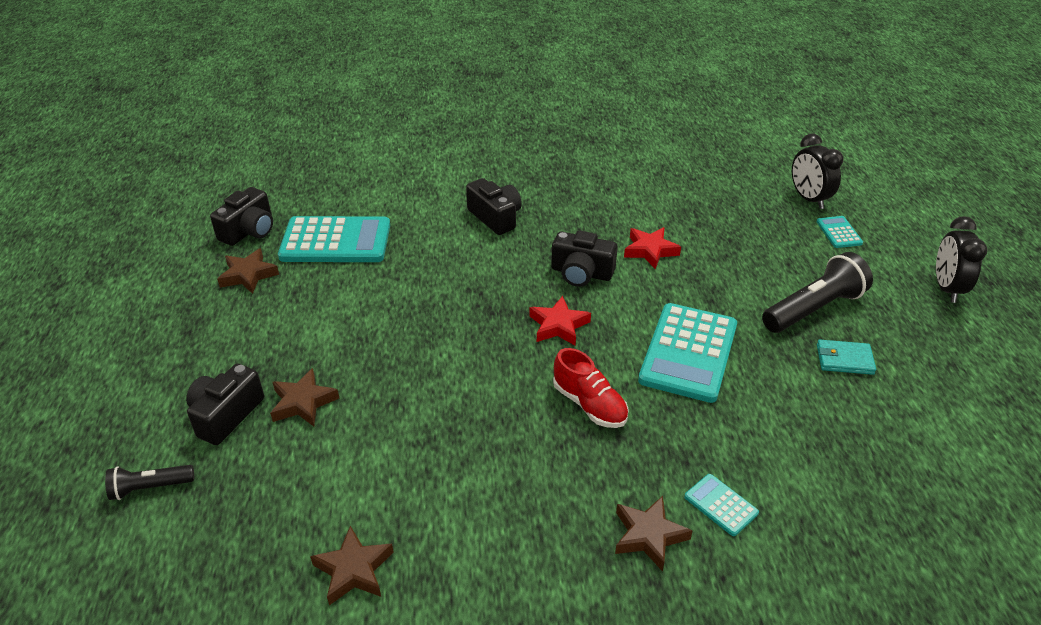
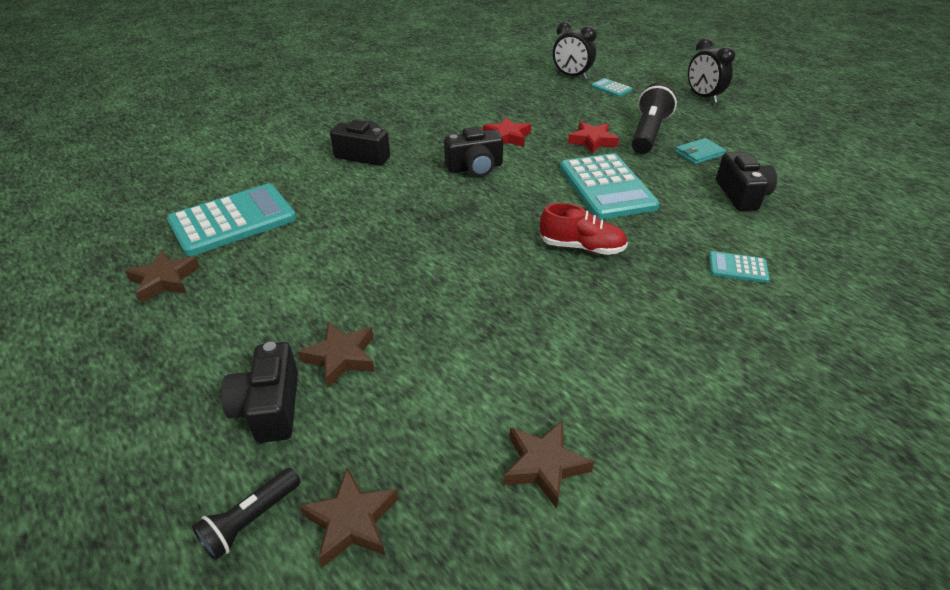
camera: 35 degrees left, 0 degrees up
(249, 231) = (126, 245): black camera -> black camera (741, 195)
(558, 325) = (498, 206): red star -> red star (592, 141)
(649, 535) = (721, 310): brown star -> brown star (352, 521)

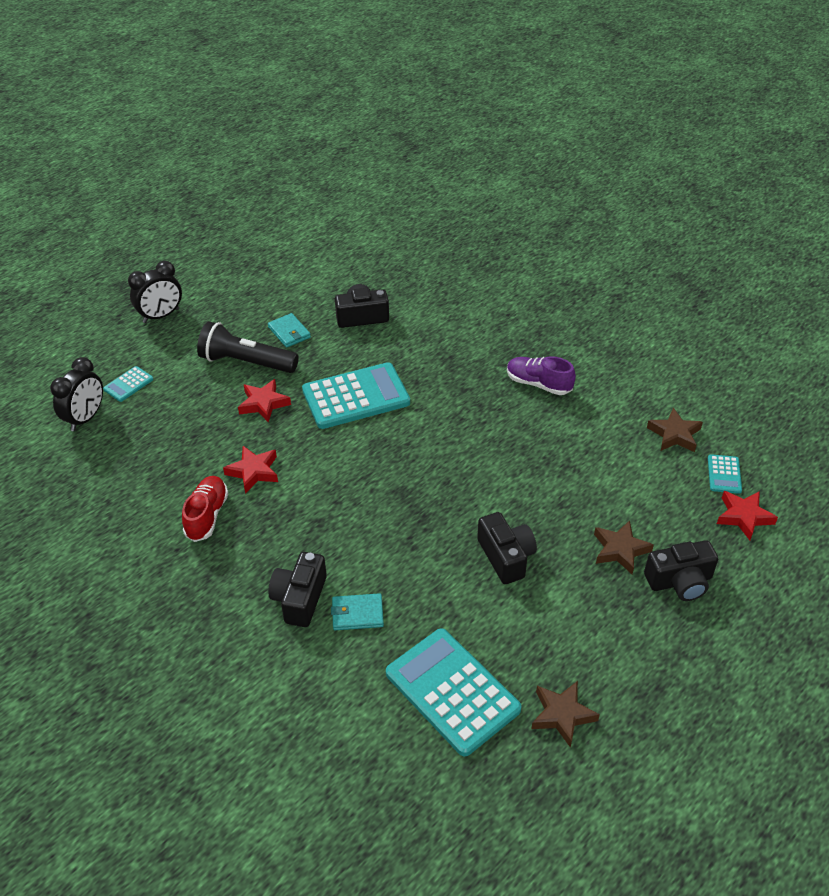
camera: 95 degrees left, 5 degrees up
(251, 520) = (763, 565): black flashlight -> none
(337, 179) = (357, 614): none -> turquoise wallet
(352, 521) = (743, 516): brown star -> red star
(475, 167) = (324, 494): black camera -> black camera (506, 557)
(581, 247) = (454, 415): red shoe -> red shoe (207, 515)
(646, 323) = (538, 384): none -> purple shoe
(738, 268) = (465, 332): turquoise calculator -> turquoise calculator (724, 474)

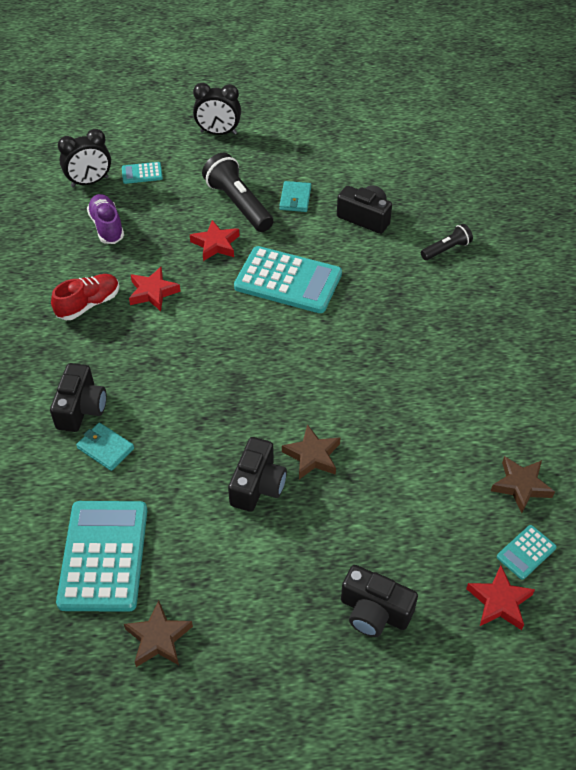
camera: 40 degrees right, 5 degrees up
(300, 598) = (81, 408): black camera -> black camera turned 135 degrees clockwise
(448, 306) = (446, 249): none -> black flashlight
(538, 384) = (448, 363): purple shoe -> purple shoe (107, 227)
(620, 550) = (354, 548): brown star -> brown star (312, 456)

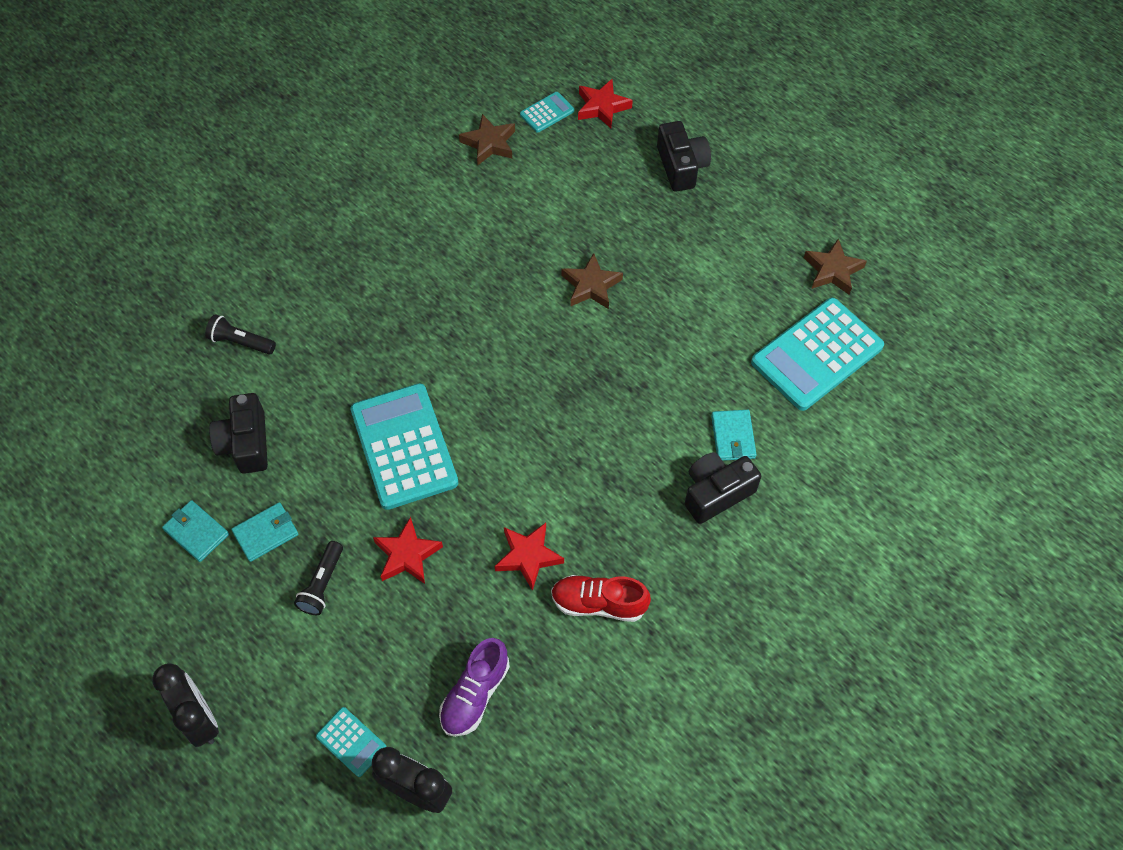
camera: 130 degrees left, 10 degrees up
(238, 204) = (322, 584): black flashlight -> black flashlight, size x0.55
(257, 485) = (655, 302): black camera -> none
(326, 174) = (196, 532): none -> turquoise wallet
(526, 552) = (547, 112): turquoise calculator -> turquoise calculator turned 45 degrees counterclockwise

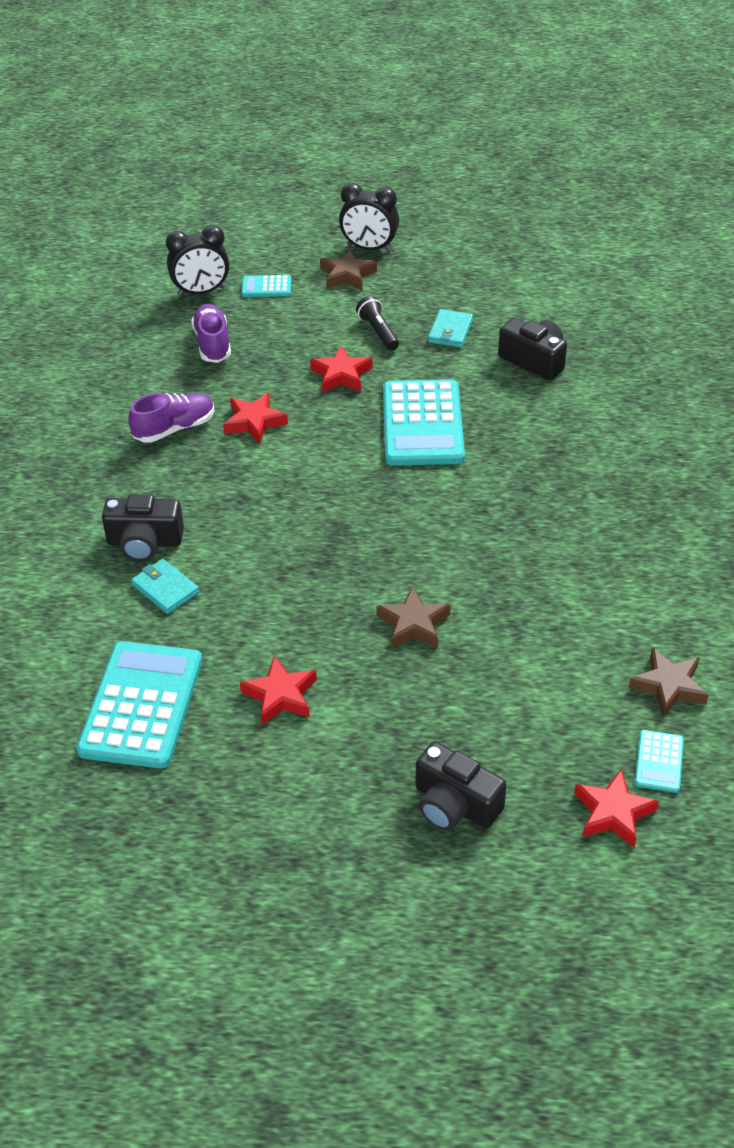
camera: 140 degrees right, 15 degrees down
(196, 532) = (495, 307): turquoise wallet -> none
(241, 342) = (630, 406): black flashlight -> none
(403, 446) = (422, 424): turquoise calculator -> turquoise calculator turned 60 degrees clockwise
(599, 603) = (174, 428): red shoe -> purple shoe
(716, 493) = (145, 542): black camera -> black camera turned 75 degrees clockwise
(721, 298) = (280, 695): none -> red star
(832, 270) = (189, 801): brown star -> brown star (347, 275)

